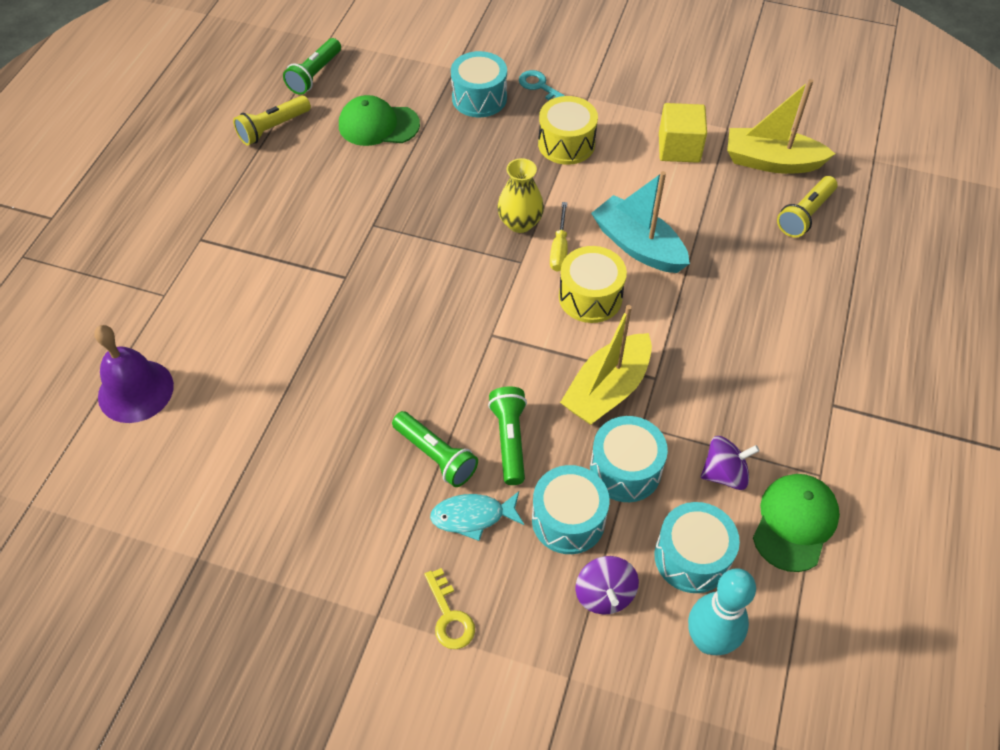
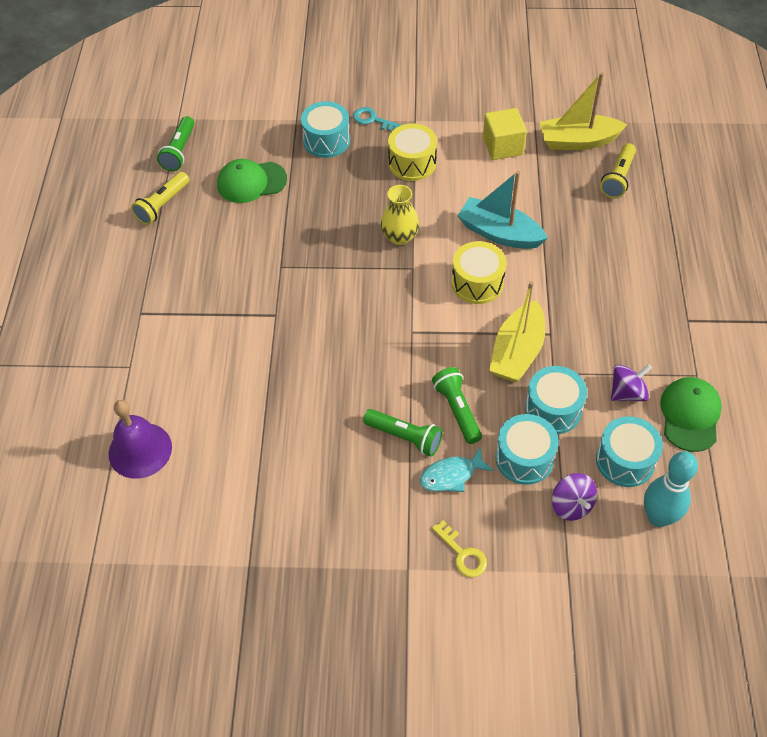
camera: 15 degrees left, 0 degrees up
(559, 249) = (439, 250): yellow screwdriver -> none

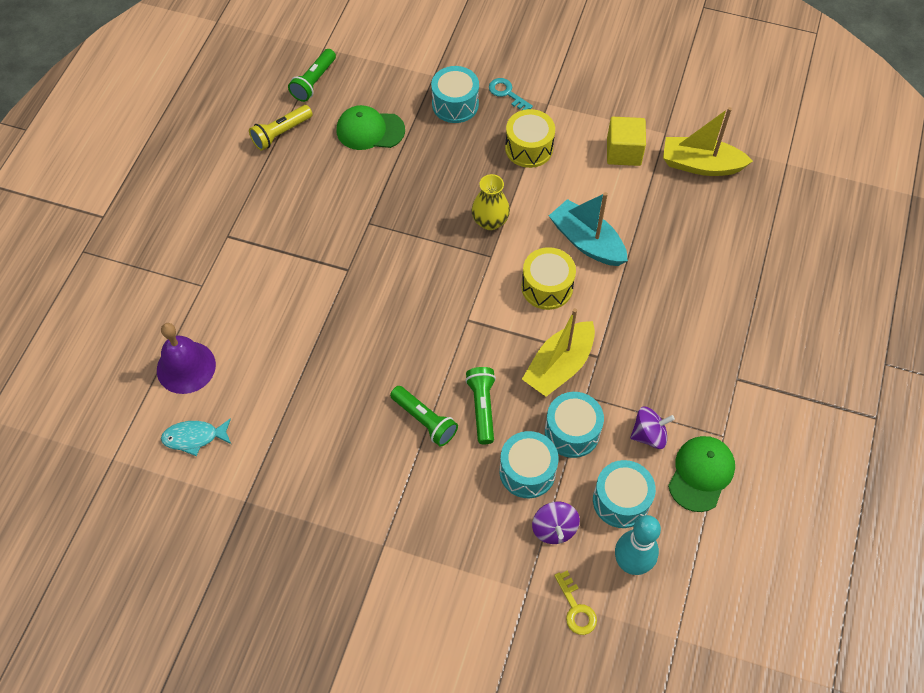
camera: 15 degrees right, 5 degrees up
(451, 475) = (454, 469): turquoise fish -> turquoise fish (194, 437)
(462, 554) = (437, 545): yellow key -> yellow key (576, 608)
(618, 178) = (725, 214): yellow flashlight -> none

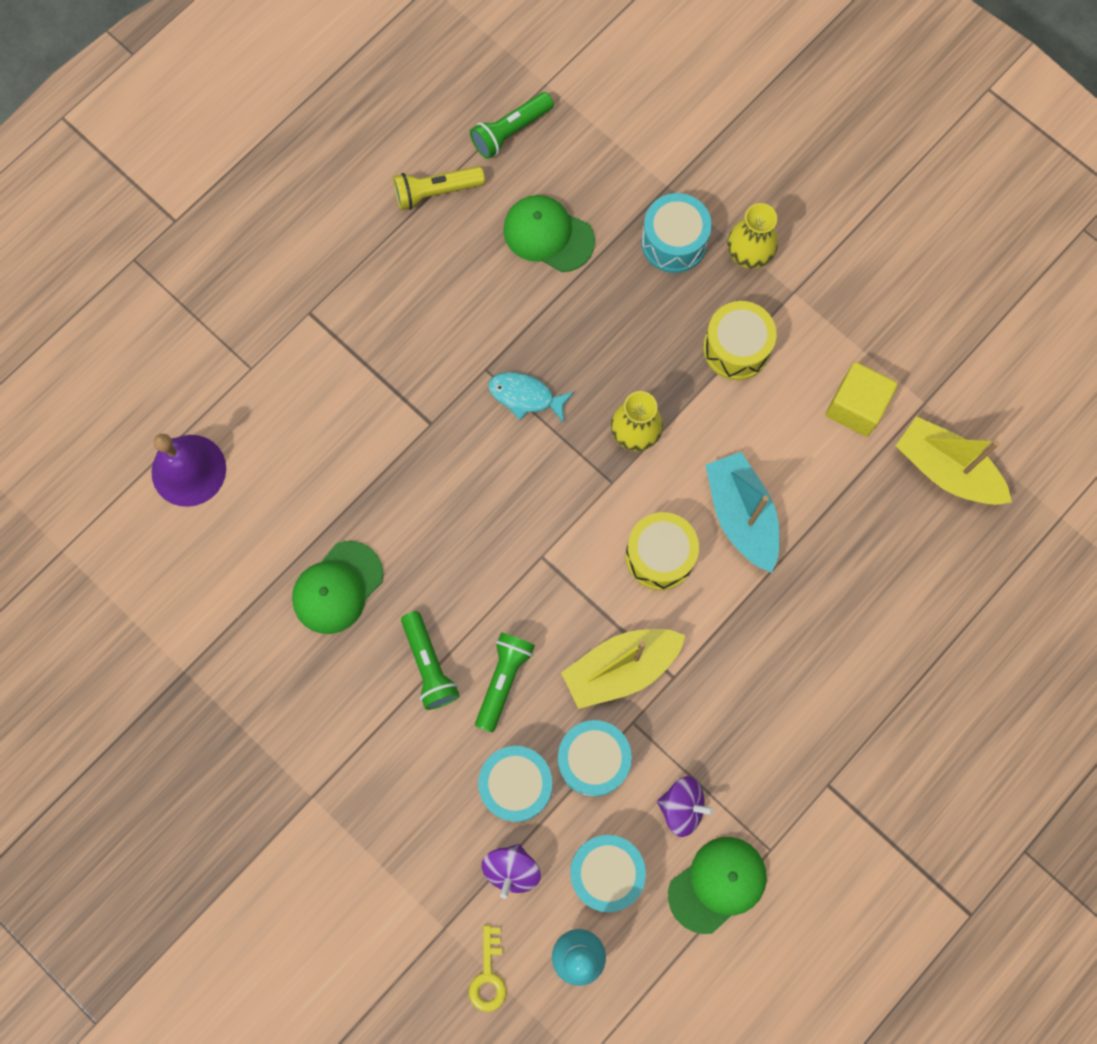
camera: 25 degrees right, 15 degrees up
(194, 437) = (161, 565): turquoise fish -> turquoise fish (525, 396)
(333, 398) = (337, 588): none -> green cap
(507, 93) = (749, 254): turquoise key -> yellow vase

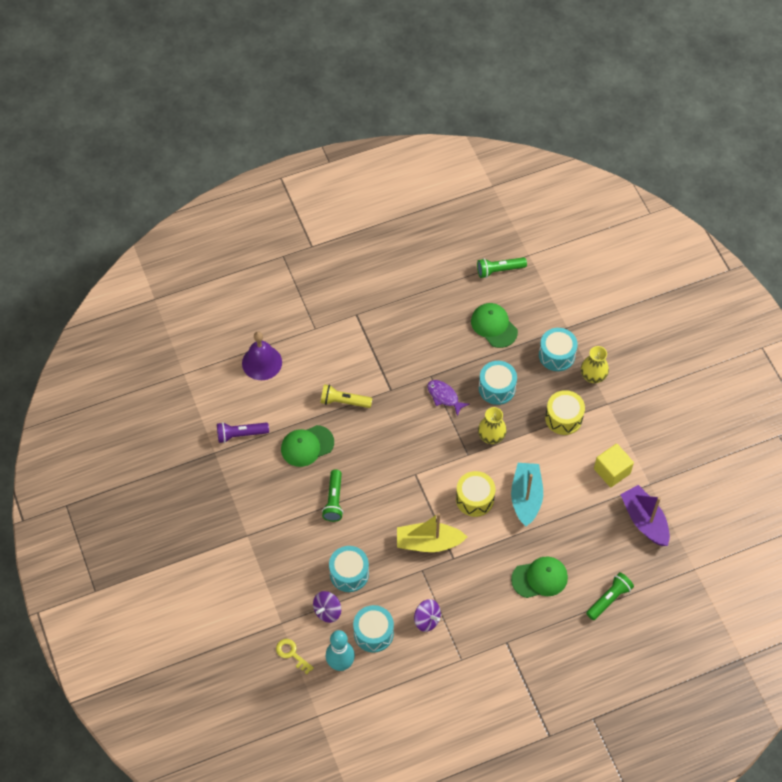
camera: 25 degrees right, 15 degrees down
(214, 618) = (240, 434): none -> purple flashlight
(436, 192) = (447, 284): yellow flashlight -> yellow flashlight (344, 401)
(488, 975) = (292, 654): yellow key -> yellow key turned 105 degrees clockwise
(503, 680) = (367, 523): green flashlight -> green flashlight (609, 599)
(525, 396) = (444, 396): turquoise fish -> purple fish
(593, 760) = (393, 579): turquoise drum -> turquoise drum (497, 388)
(717, 884) = (426, 663): green cap -> green cap (540, 578)
(946, 470) = (644, 520): yellow boat -> purple boat

